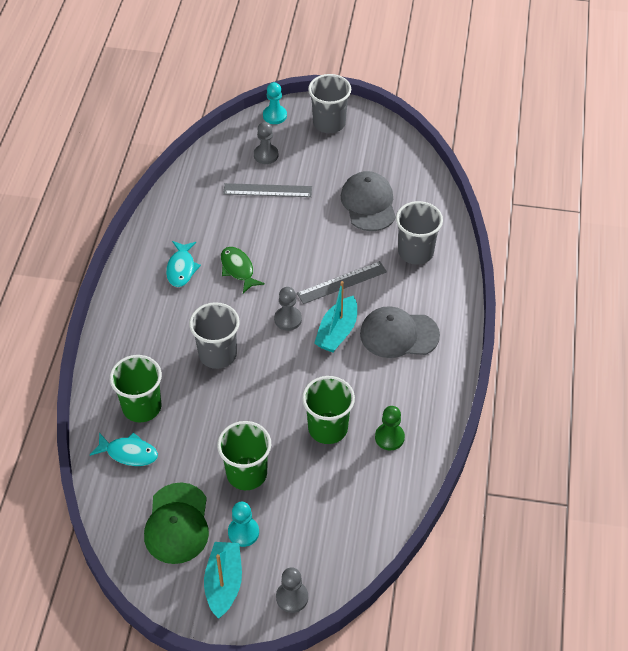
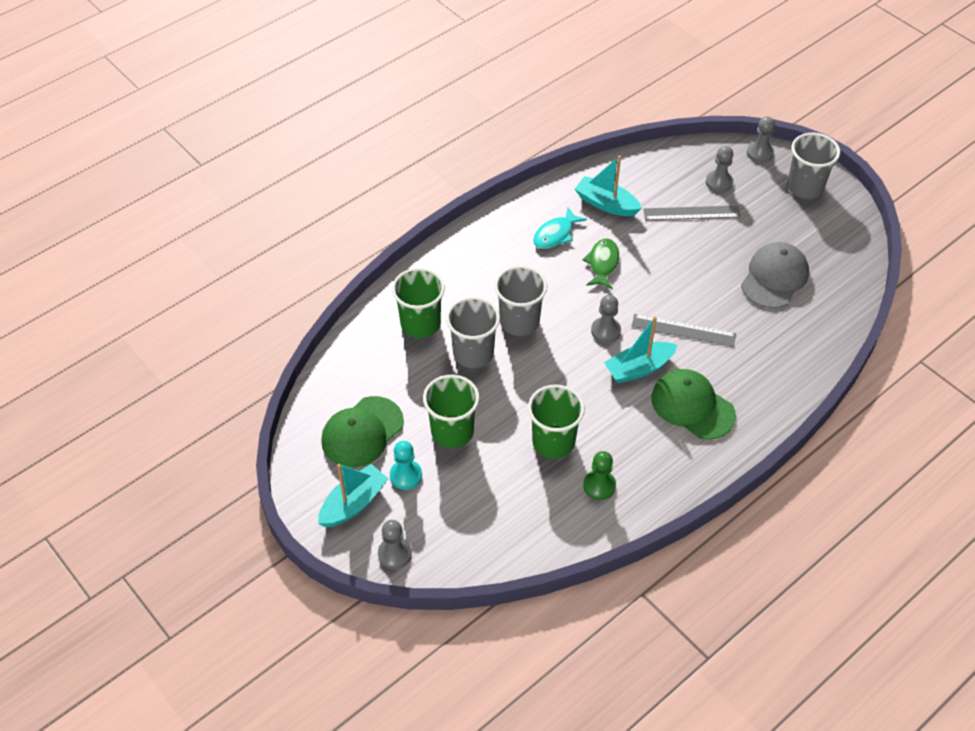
camera: 40 degrees right, 0 degrees up
(129, 453) = (377, 353): turquoise fish -> none
(198, 221) = (606, 204): none -> turquoise boat
(267, 190) = (691, 213): grey ruler -> grey ruler turned 45 degrees counterclockwise
(274, 115) = (759, 153): turquoise pawn -> grey pawn
(399, 334) = (692, 406): grey cap -> green cap
(415, 252) = (778, 346): grey cup -> grey cup (473, 353)

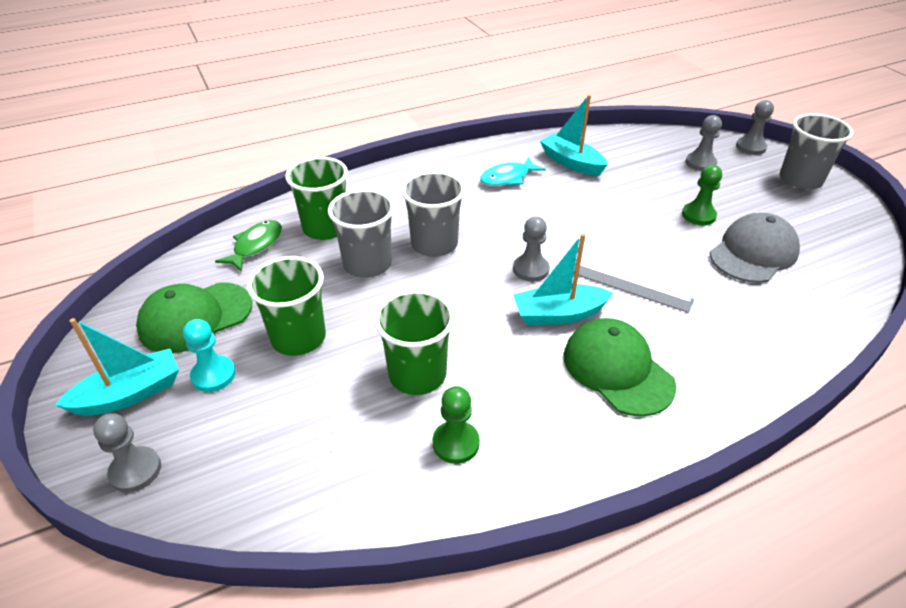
camera: 15 degrees right, 10 degrees down
(602, 263) = (550, 209): green fish -> green fish (255, 246)
(691, 213) = (664, 183): grey ruler -> none
(726, 246) = (698, 215): none -> green pawn

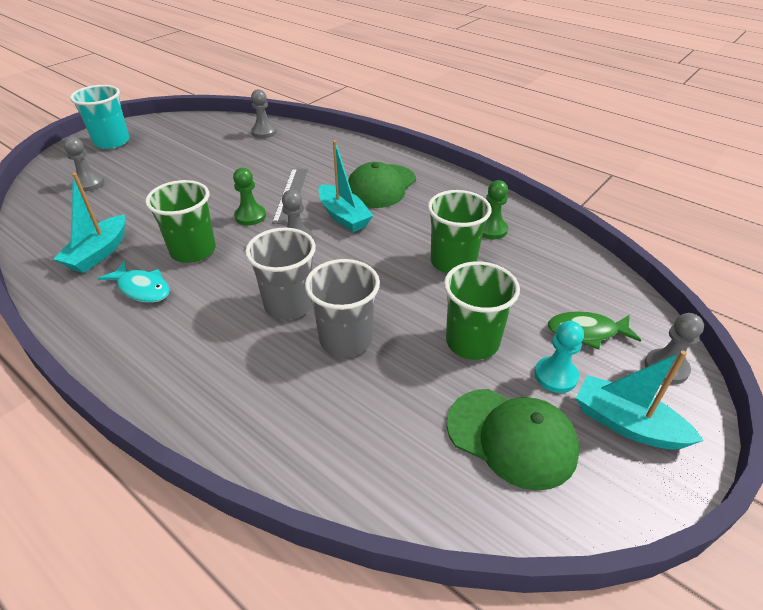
camera: 115 degrees left, 0 degrees up
(255, 246) = (369, 455): green fish -> green fish (586, 332)
(325, 228) = (301, 402): green cup -> green cup (193, 251)
(698, 215) = (181, 177): green pawn -> green pawn (250, 216)
(750, 147) = (54, 164): grey pawn -> grey pawn (264, 132)
(753, 253) = (224, 153): grey cap -> none
(800, 180) = (112, 142): grey cup -> turquoise cup

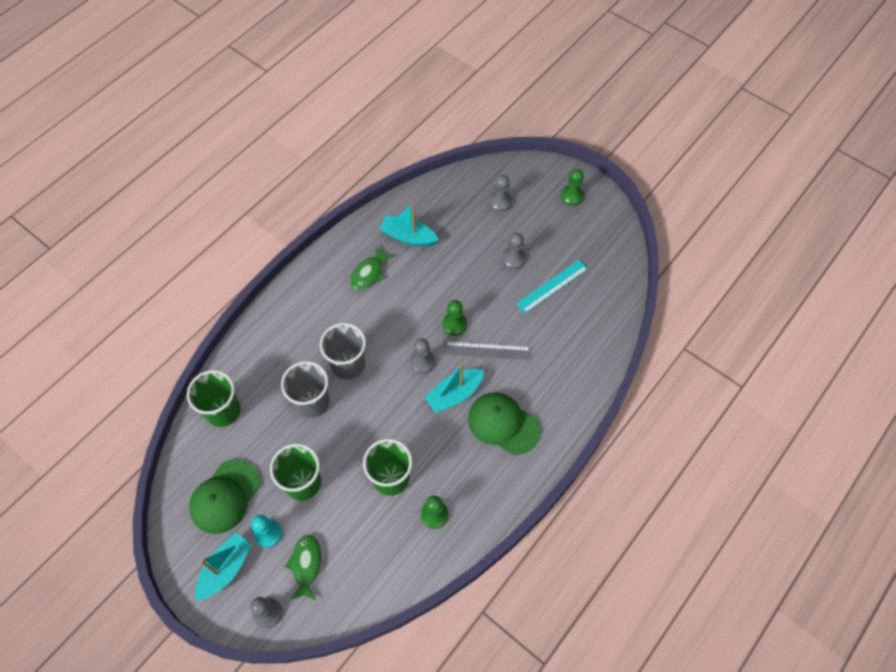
camera: 90 degrees right, 20 degrees up
(112, 142) = (572, 196): turquoise cup -> green pawn
(142, 288) = (369, 273): turquoise fish -> green fish
(193, 251) = (409, 294): green cup -> green cup (223, 411)
(221, 156) = (552, 286): none -> turquoise ruler
(264, 132) = (602, 314): grey pawn -> grey pawn (513, 259)

